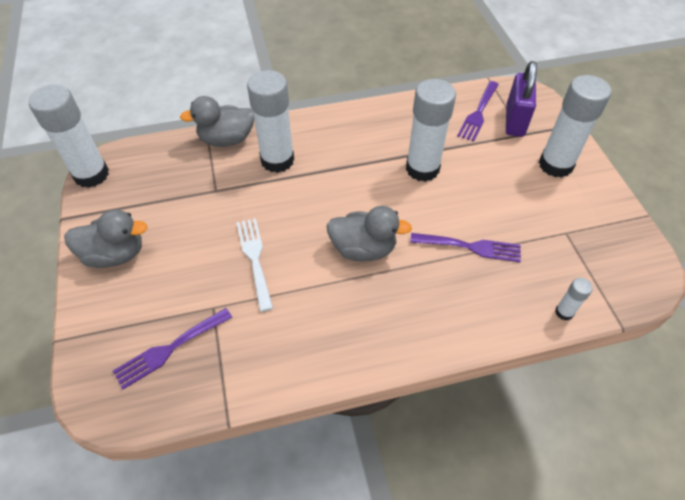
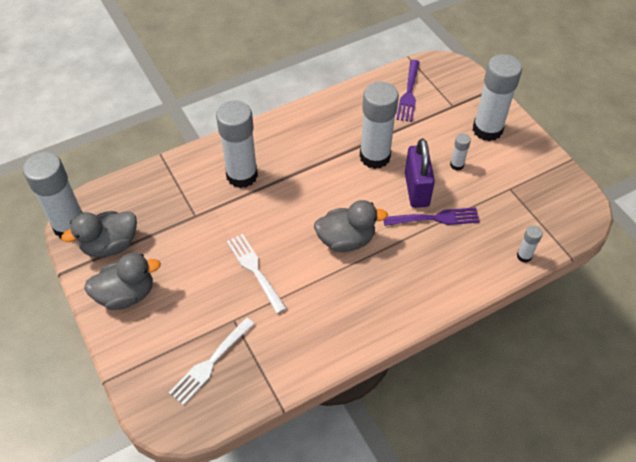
camera: 15 degrees left, 0 degrees up
(169, 349) = (210, 363): purple fork -> white fork
(227, 139) = (187, 165): grey duck -> grey duck (110, 245)
(510, 195) = (457, 165): none -> white glue stick
(515, 121) = (443, 95): purple padlock -> purple padlock (416, 189)

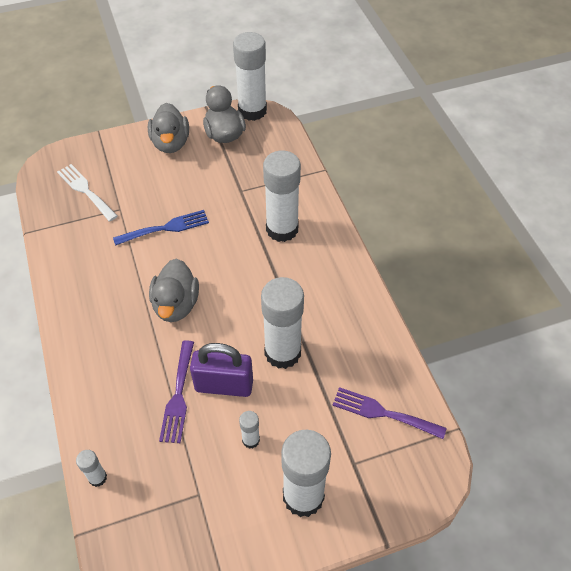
camera: 100 degrees right, 0 degrees up
(254, 270) = (166, 228): white fork -> blue fork

